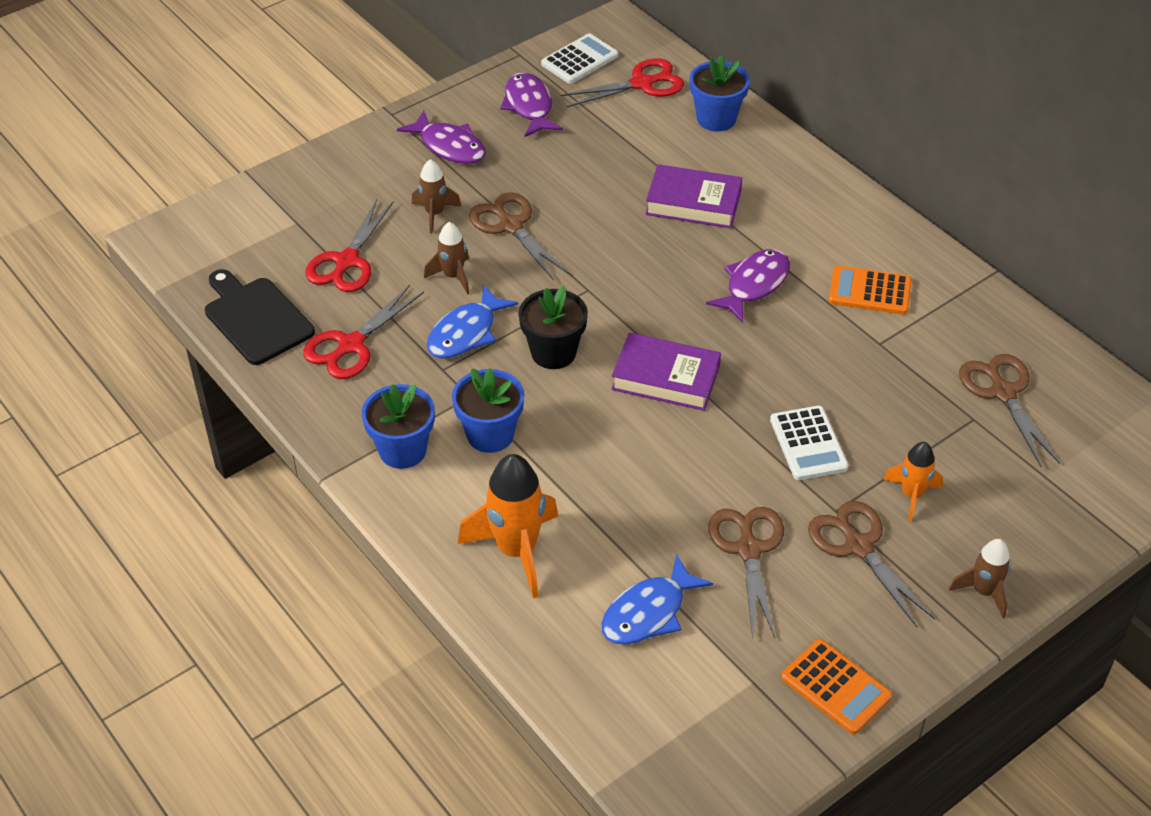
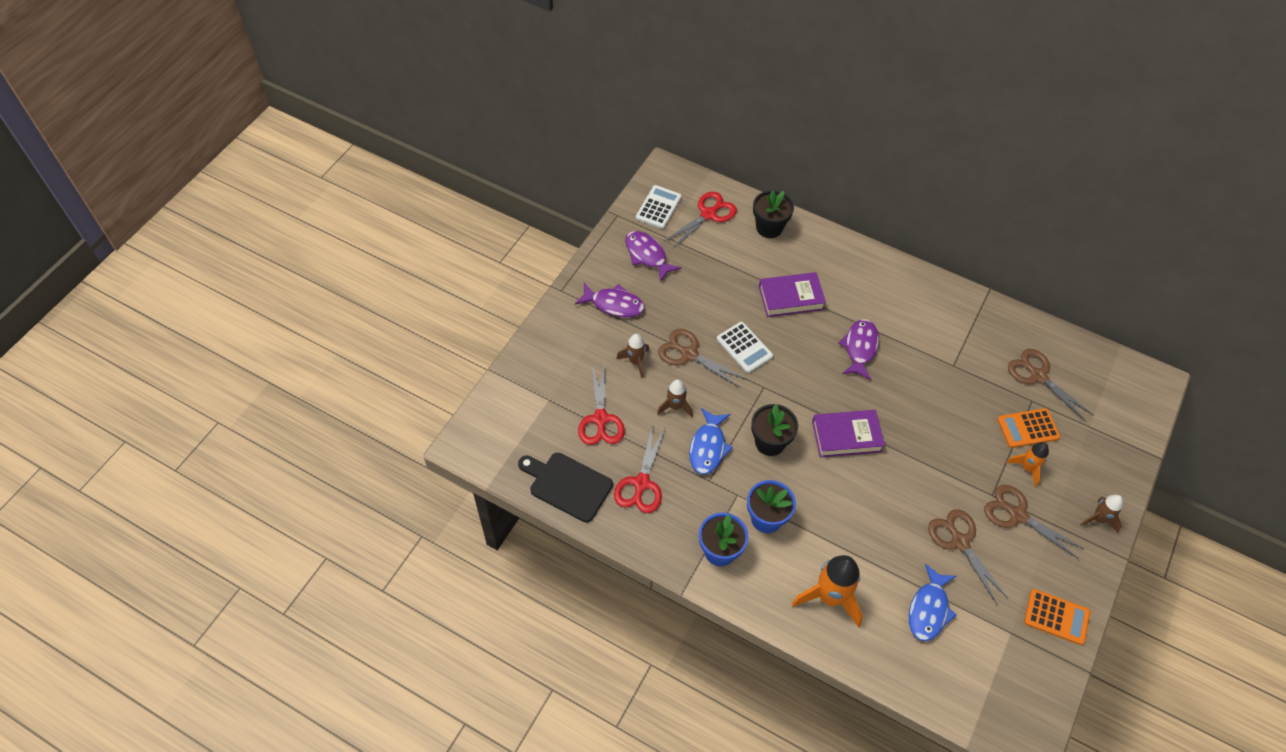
camera: 25 degrees left, 10 degrees up
(716, 119) = (769, 227): blue flower pot -> black flower pot
(808, 444) = (952, 453): white calculator -> white calculator (744, 348)
(869, 291) = (928, 329): orange calculator -> orange calculator (1028, 428)

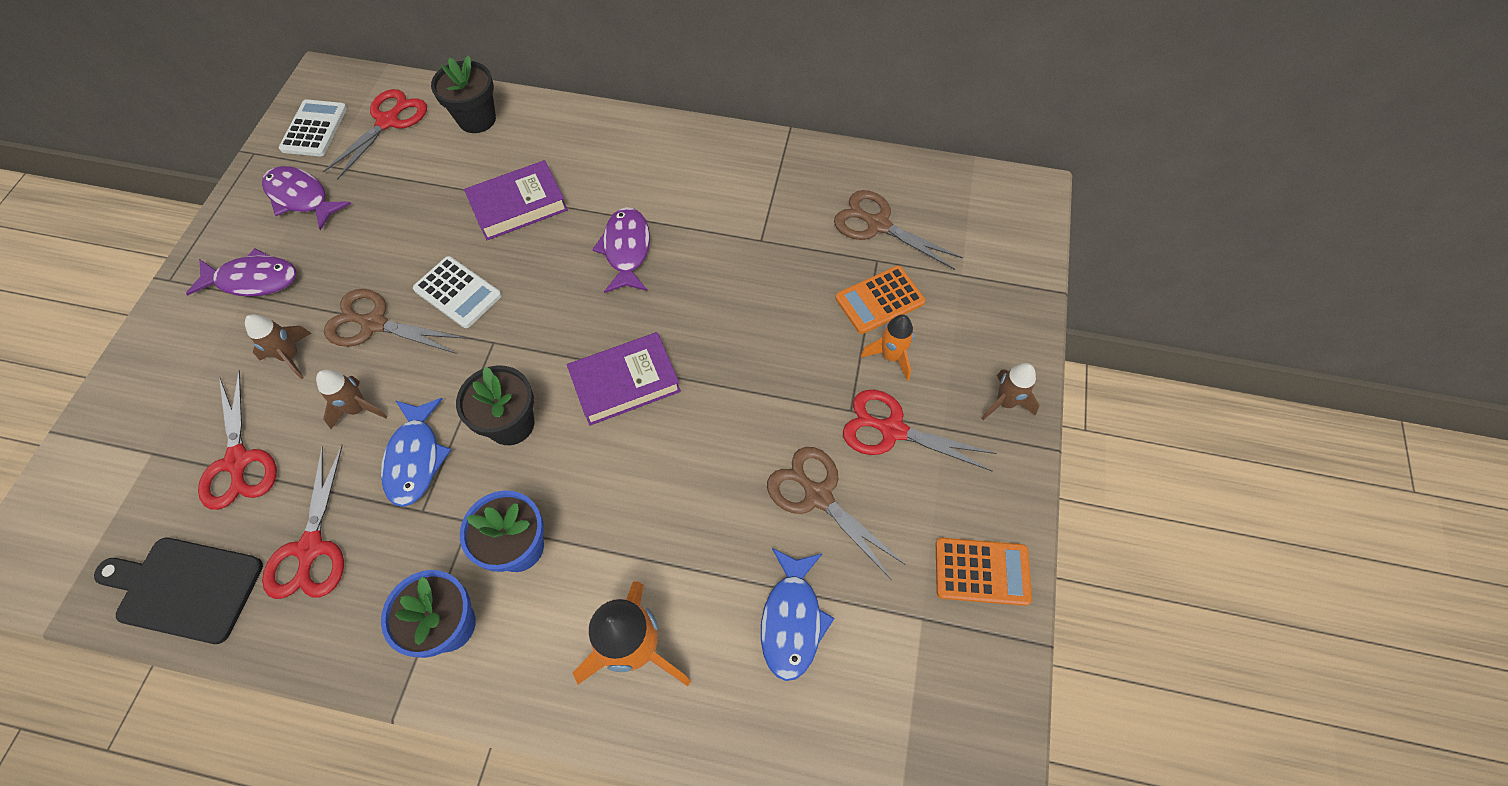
camera: 15 degrees left, 5 degrees up
(1017, 515) = (892, 430): brown scissors -> red scissors

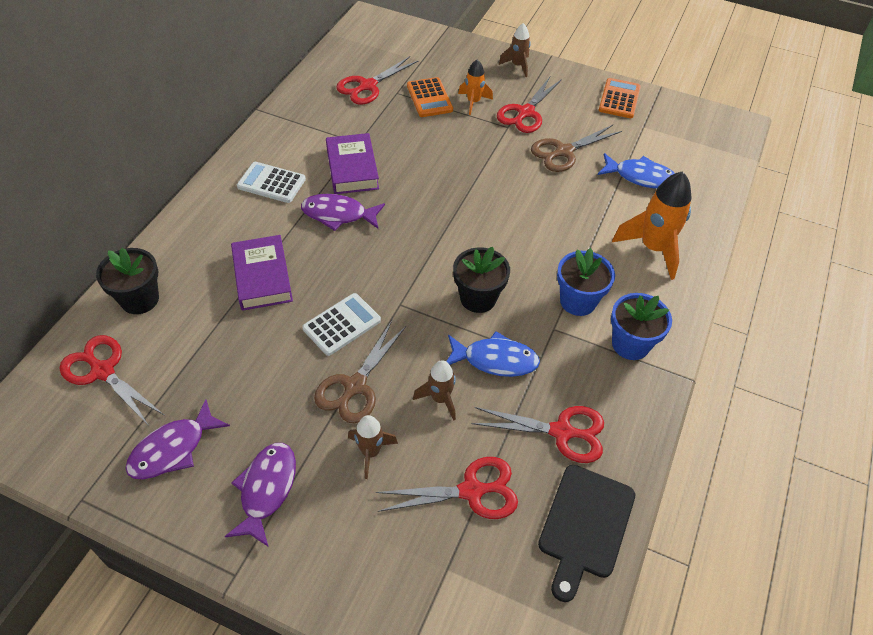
camera: 80 degrees left, 10 degrees down
(314, 129) = (76, 439): white calculator -> white calculator (271, 183)
(625, 383) = (459, 230): purple book -> purple book (352, 168)
(878, 225) = (368, 86): brown scissors -> red scissors

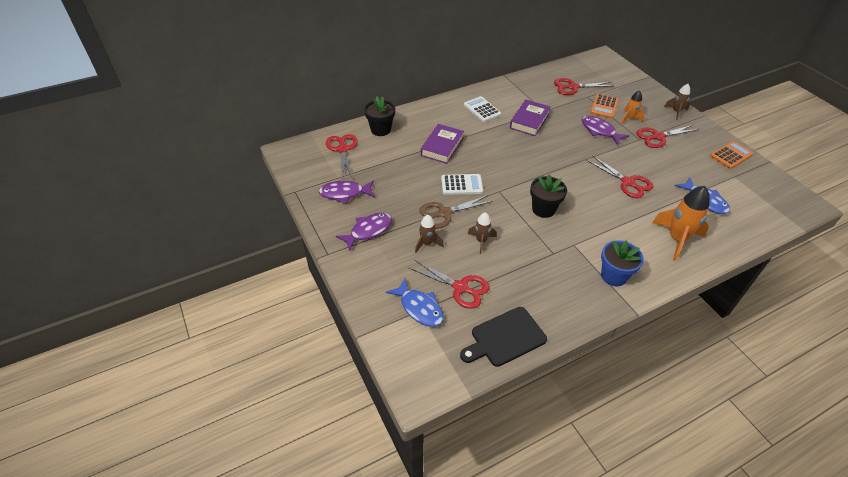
camera: 40 degrees right, 5 degrees down
(338, 214) = (503, 138): purple fish -> purple fish (599, 131)
(495, 360) = (526, 241): blue fish -> blue fish (419, 308)
(561, 432) = (532, 291): red scissors -> red scissors (627, 182)
(564, 152) = (664, 166): brown scissors -> none
(578, 301) = (601, 240): blue flower pot -> none

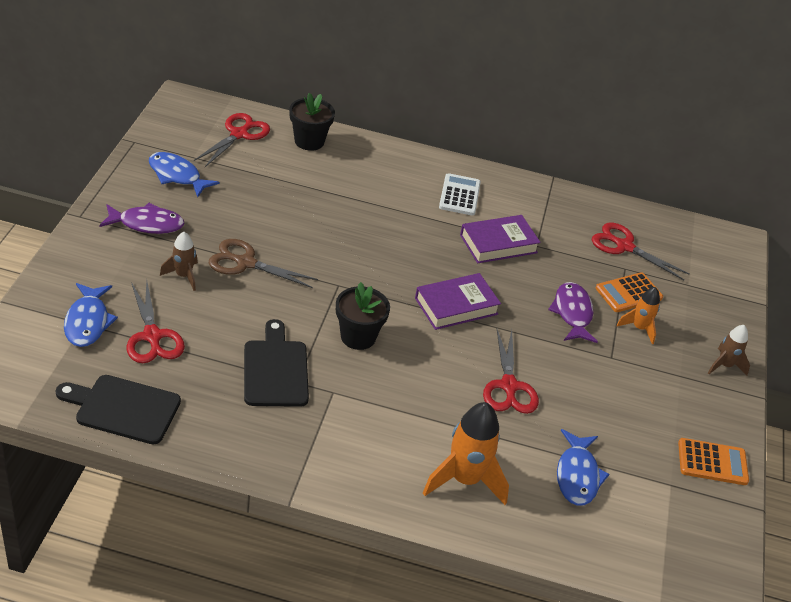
camera: 35 degrees right, 5 degrees down
(344, 193) = (177, 175): purple fish -> blue fish
(442, 147) = (348, 201): purple book -> purple book (456, 306)
(461, 185) = (307, 251): white calculator -> none
(481, 241) = (240, 314): brown rocket -> none
(536, 255) = (275, 370): none -> black cutting board
(613, 276) = (325, 451): blue flower pot -> none
(658, 137) = (643, 372): red scissors -> none

